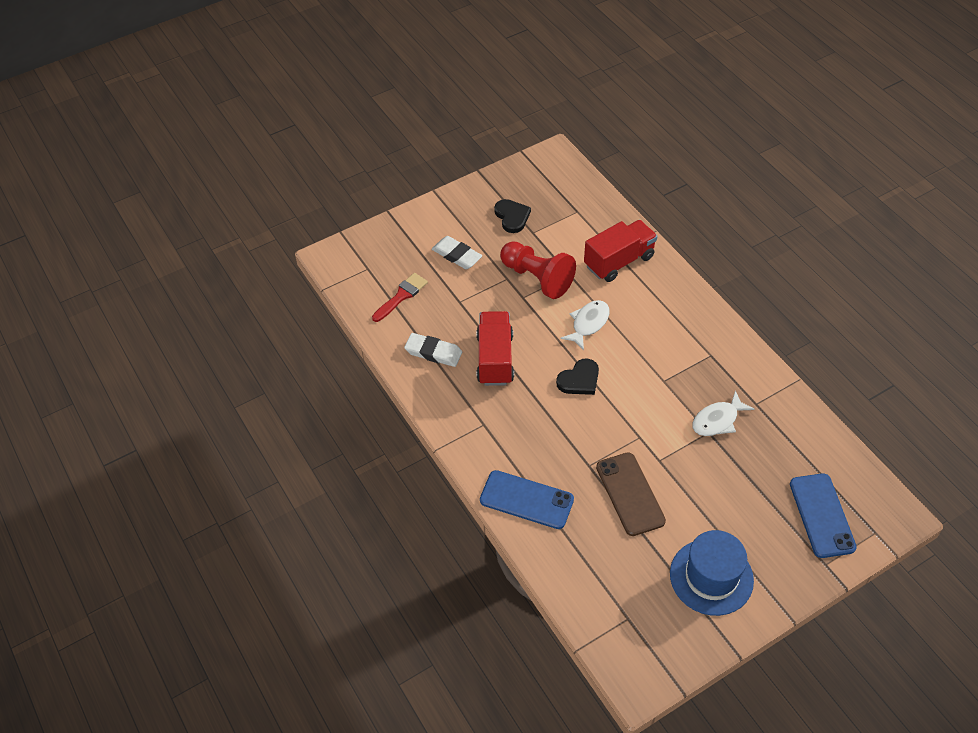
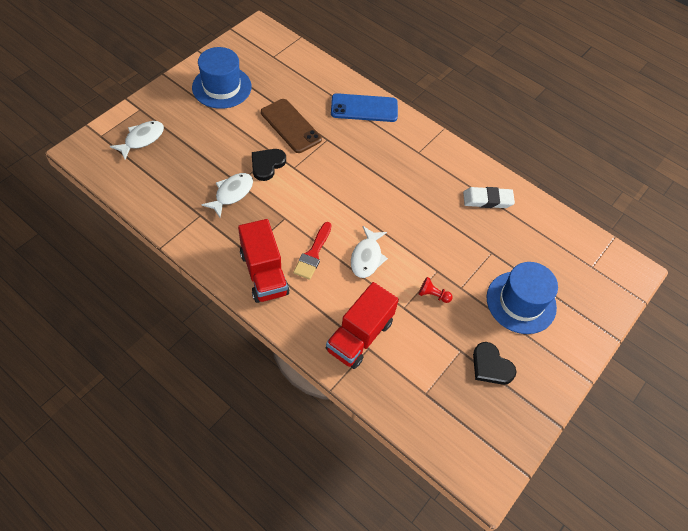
camera: 155 degrees right, 5 degrees up
(401, 296) = (545, 246): red brush -> red brush (313, 254)
(457, 255) = (521, 302): white eraser -> blue hat
(495, 359) = (434, 205): red truck -> red truck (264, 273)
(537, 278) = (433, 295): red pawn -> red pawn, size x0.42
(579, 380) = (357, 203): black heart -> black heart (267, 165)
(822, 515) = (142, 139): blue phone -> white fish

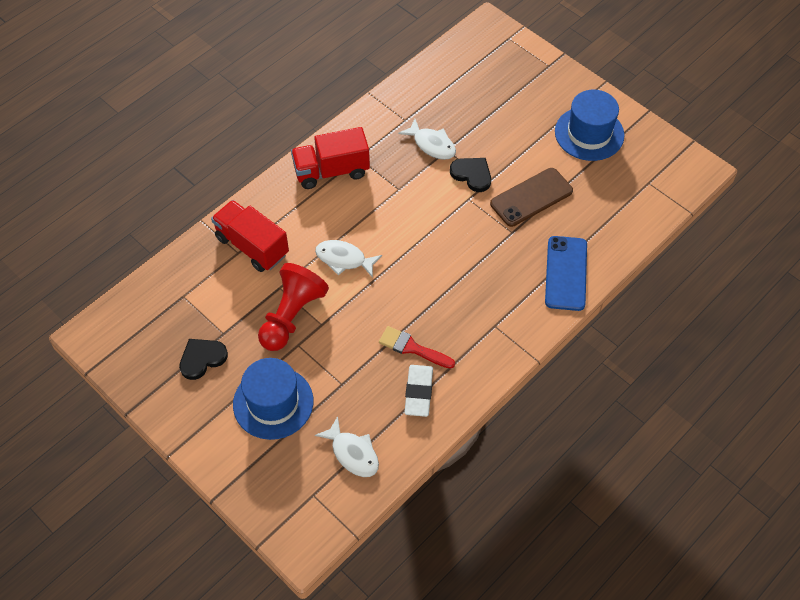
camera: 100 degrees right, 0 degrees up
(142, 139) = (505, 70): white fish -> white fish (353, 453)
(313, 254) = (351, 212): red brush -> red brush (412, 348)
(433, 295) = (291, 316): red pawn -> red pawn, size x2.40

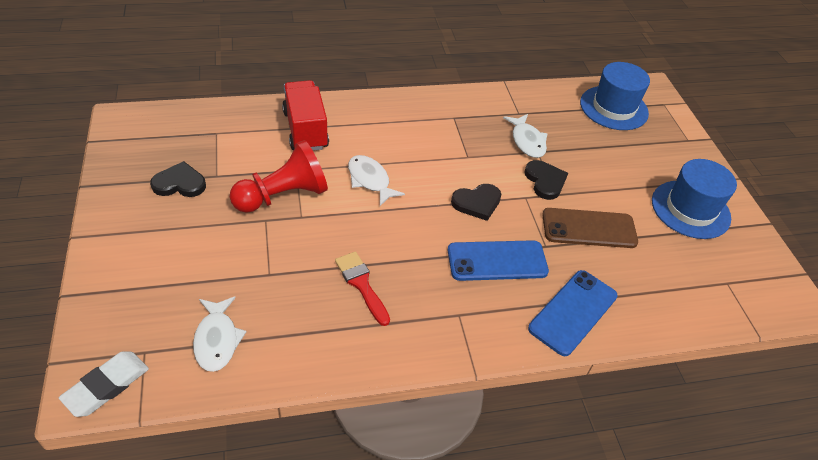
camera: 30 degrees right, 10 degrees down
(273, 403) = (196, 251): blue hat -> blue hat (613, 108)
(331, 171) = (422, 115): red truck -> none
(418, 392) = (330, 326): white eraser -> white eraser (106, 386)
(438, 227) = (477, 203): none -> black heart
(488, 267) = (497, 261): none -> blue phone

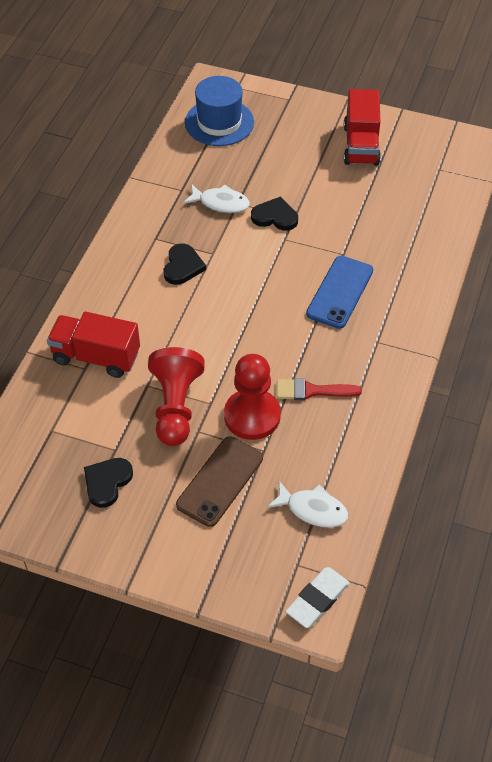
camera: 55 degrees left, 5 degrees up
(106, 386) = (317, 599): white eraser -> white eraser turned 60 degrees clockwise
(304, 251) = (252, 416): none -> red pawn
(370, 180) = (197, 335): white fish -> none
(477, 203) = (271, 274): black heart -> black heart (182, 266)
(573, 312) = (414, 272): blue phone -> none
(589, 228) = (342, 217): brown phone -> brown phone (220, 481)
(690, 209) = (361, 145): blue hat -> red truck

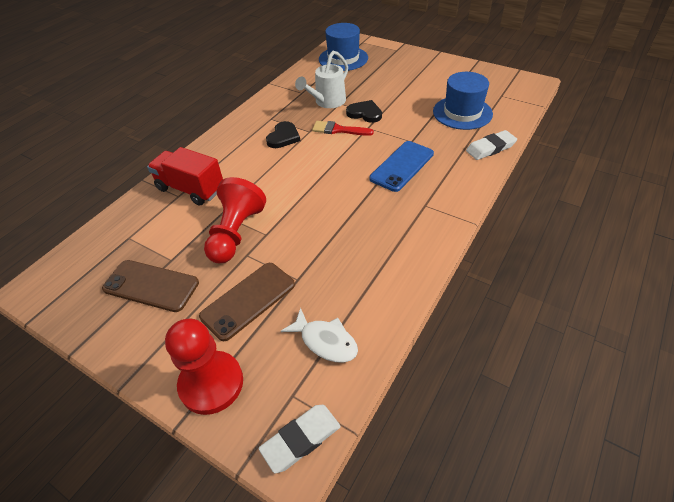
camera: 15 degrees right, 5 degrees down
(107, 482) = (151, 286): black heart -> brown phone
(220, 203) = (327, 102): white fish -> white watering can
(252, 416) = (297, 249): red pawn -> red pawn (211, 383)
(311, 391) = (356, 236): red brush -> red brush (338, 130)
(361, 145) = (443, 77): red truck -> none
(396, 202) = (462, 113): none -> blue hat
(437, 253) = (490, 148): none -> white eraser

